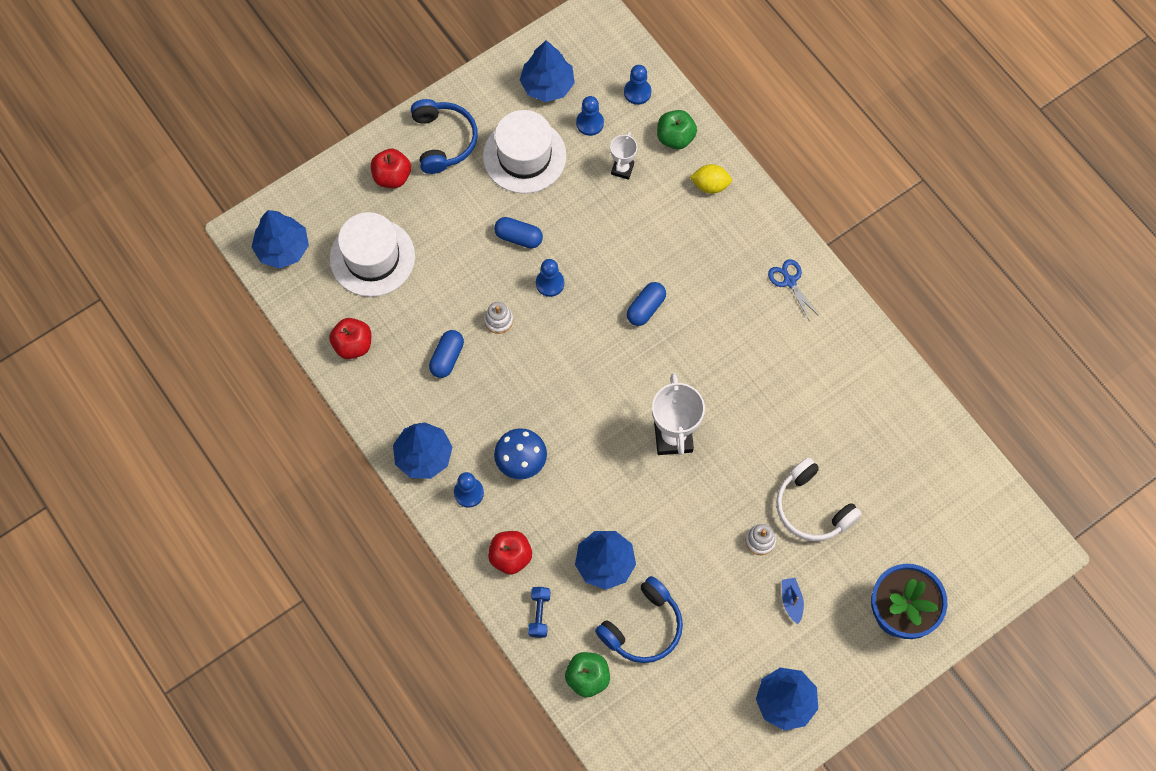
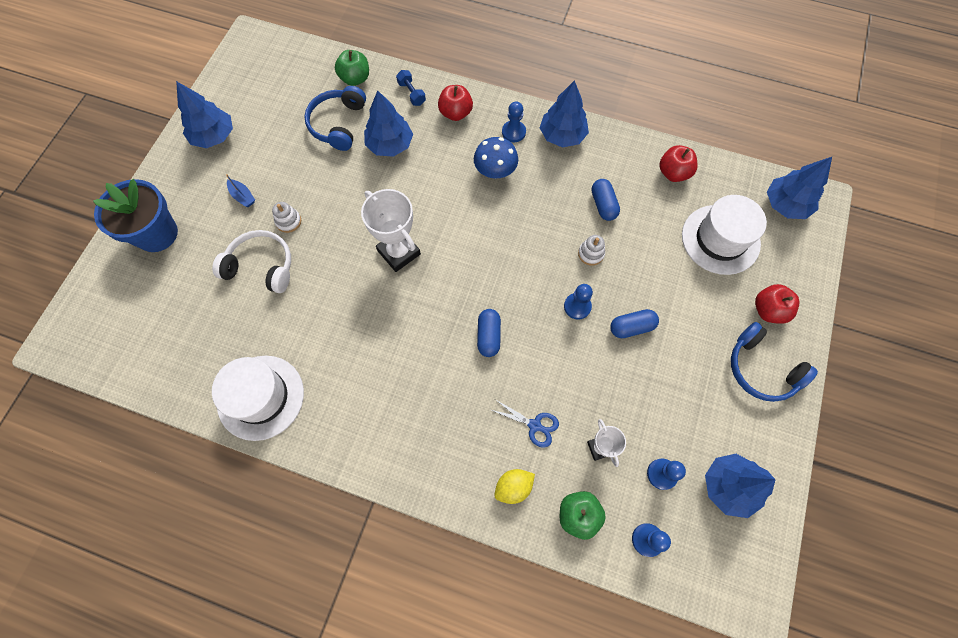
camera: 145 degrees right, 0 degrees up
(524, 156) = (687, 401): white hat -> white hat (260, 397)
(789, 281) = (385, 440): blue scissors -> blue scissors (535, 425)

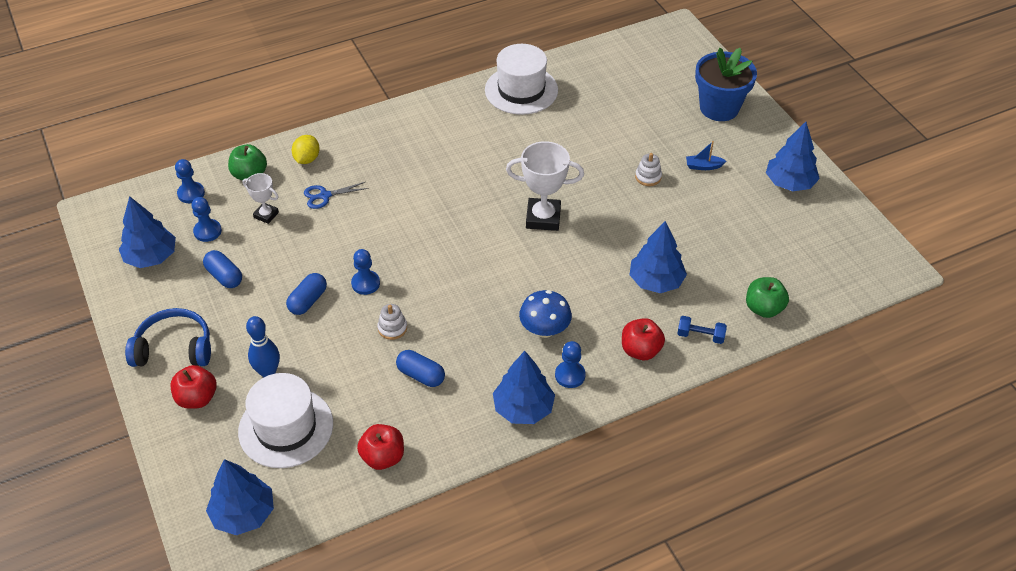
camera: 135 degrees right, 20 degrees down
(261, 266) = (624, 142): white headphones -> none
(338, 124) = (718, 263): blue headphones -> none
(488, 336) = (413, 218): blue capsule -> blue capsule (224, 276)
(704, 290) = (268, 372): none -> blue bowling pin

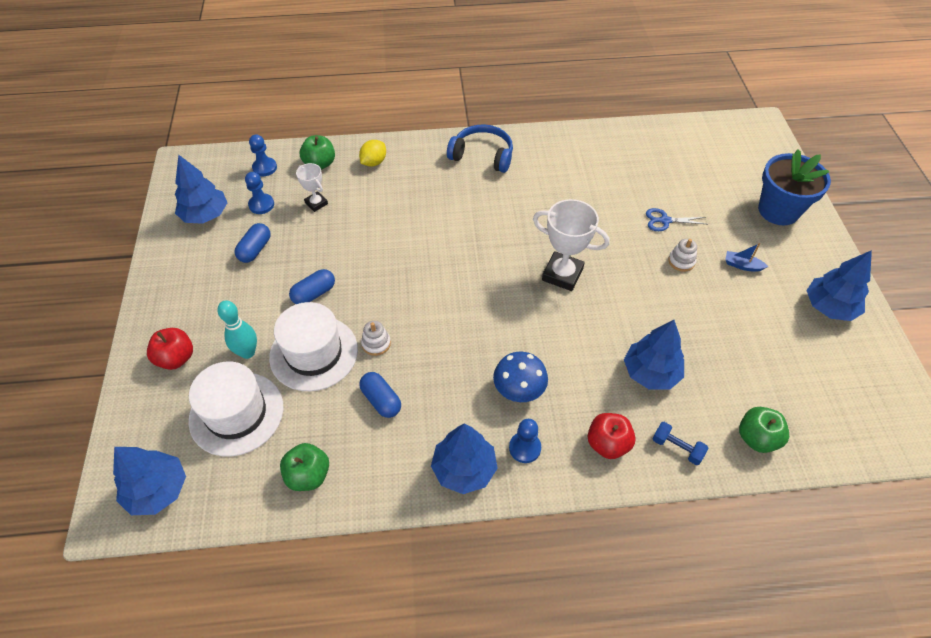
camera: 20 degrees right, 5 degrees up
(174, 348) = (181, 304): blue headphones -> blue headphones (482, 155)
(224, 276) = (255, 249): blue capsule -> blue capsule turned 45 degrees clockwise
(268, 372) = (247, 352): blue bowling pin -> turquoise bowling pin
(324, 196) = (373, 199): blue scissors -> blue scissors (664, 221)
(365, 283) = (372, 292): blue pawn -> none
(383, 457) = (308, 475): red apple -> green apple
(521, 90) = (590, 147): white hat -> white hat (314, 353)

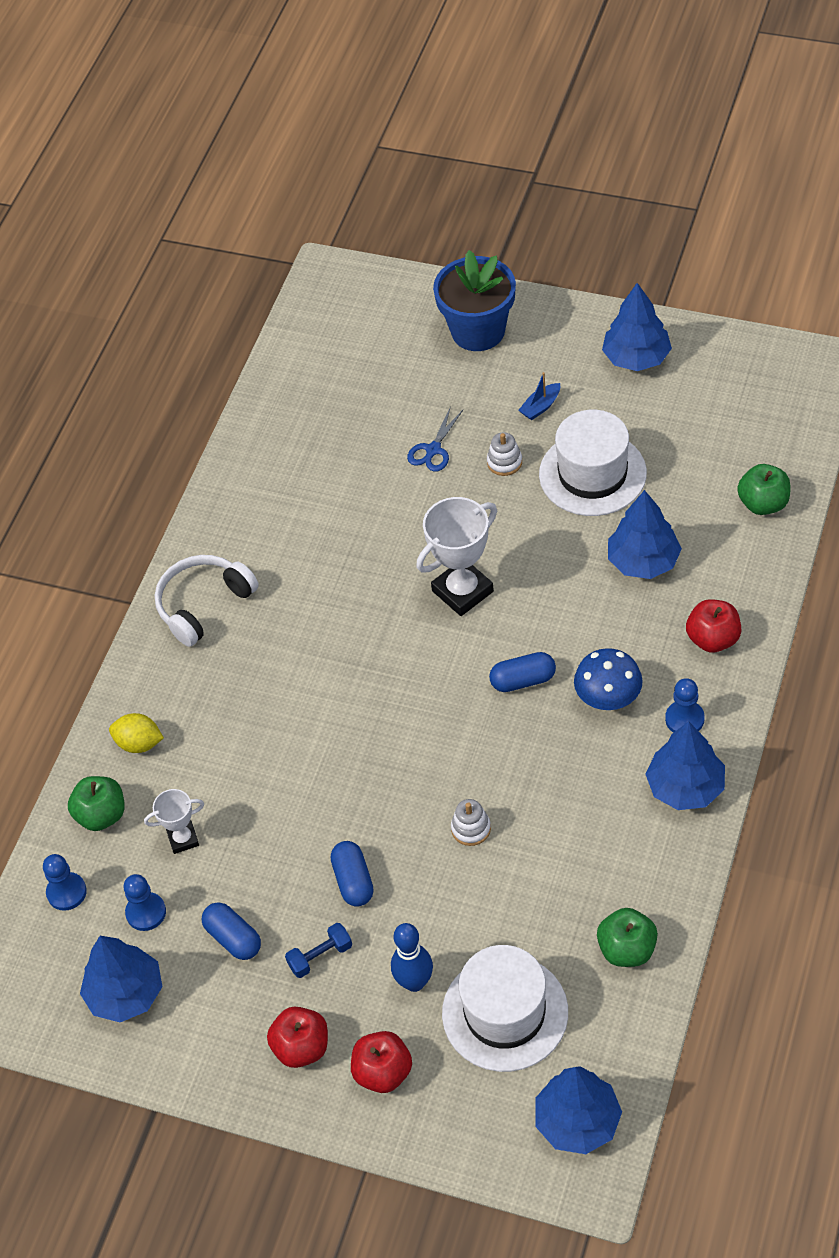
camera: 60 degrees left, 0 degrees up
(186, 309) = (301, 1047): none -> red apple
(247, 352) = (414, 982): turquoise bowling pin -> blue bowling pin
(314, 353) = (452, 903): white hat -> white hat (592, 474)
(374, 162) = (139, 743): yellow lemon -> yellow lemon turned 45 degrees counterclockwise
(381, 400) = (558, 845): blue capsule -> blue capsule (523, 680)
(482, 155) = (203, 604): blue headphones -> white headphones
(677, 447) = (744, 578): blue dumbbell -> blue dumbbell (320, 956)

